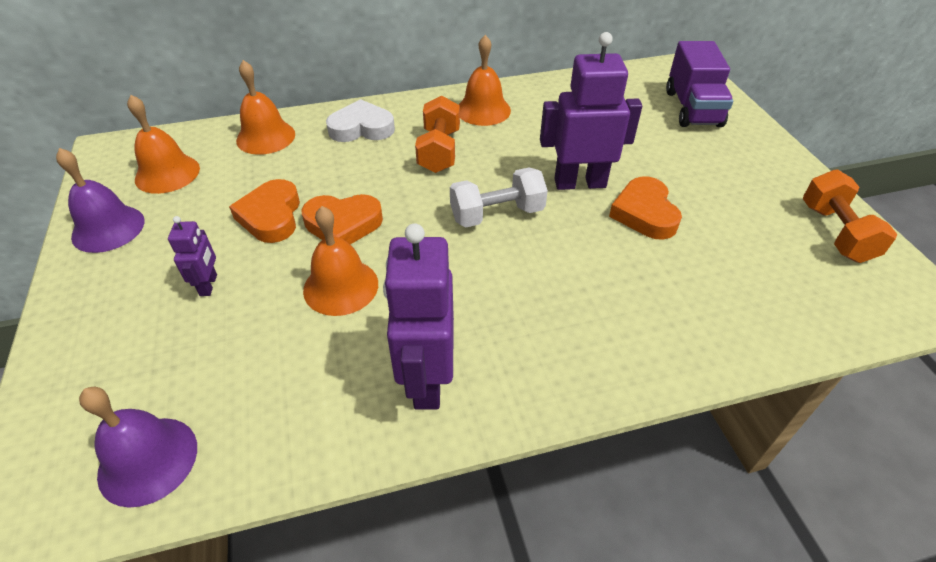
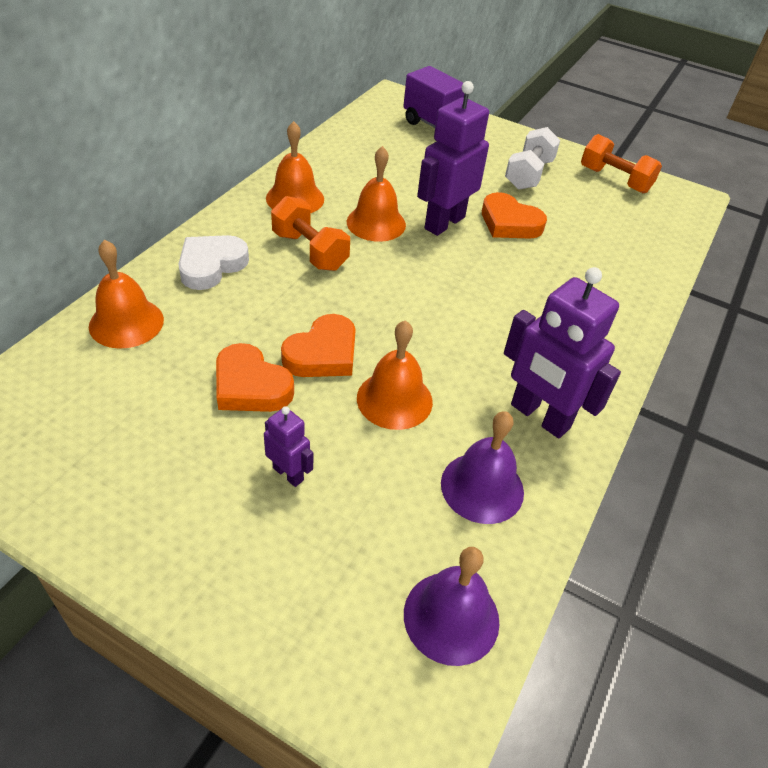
camera: 50 degrees left, 0 degrees up
(108, 228) = (99, 502): purple bell -> purple bell (482, 487)
(167, 173) = (73, 415): orange bell -> orange bell (376, 223)
(497, 214) = (423, 277): white dumbbell -> white dumbbell (528, 174)

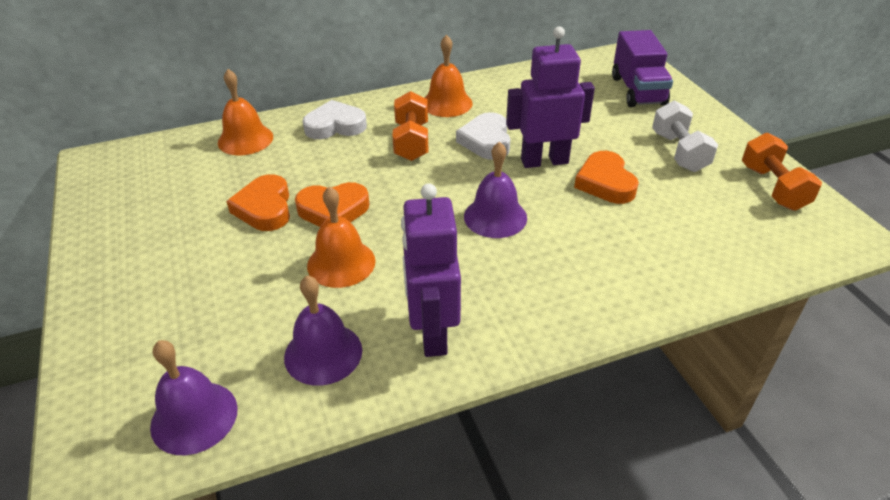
camera: 45 degrees right, 5 degrees down
(288, 474) = (218, 271): purple robot -> none
(376, 223) = (486, 141): orange bell -> white heart
(466, 291) = (495, 217): none -> purple bell
(528, 174) = (679, 152): white dumbbell -> white dumbbell turned 75 degrees counterclockwise

